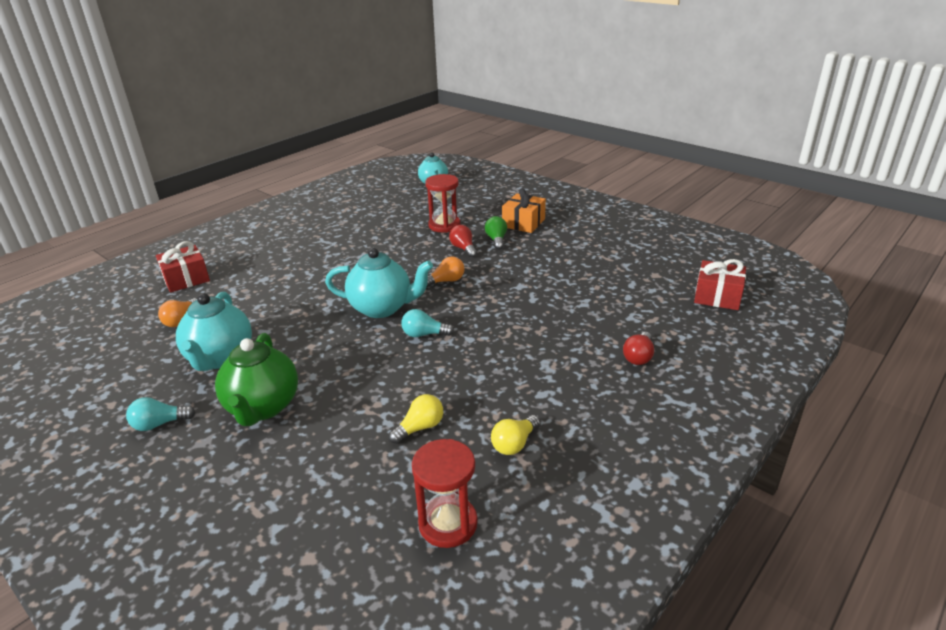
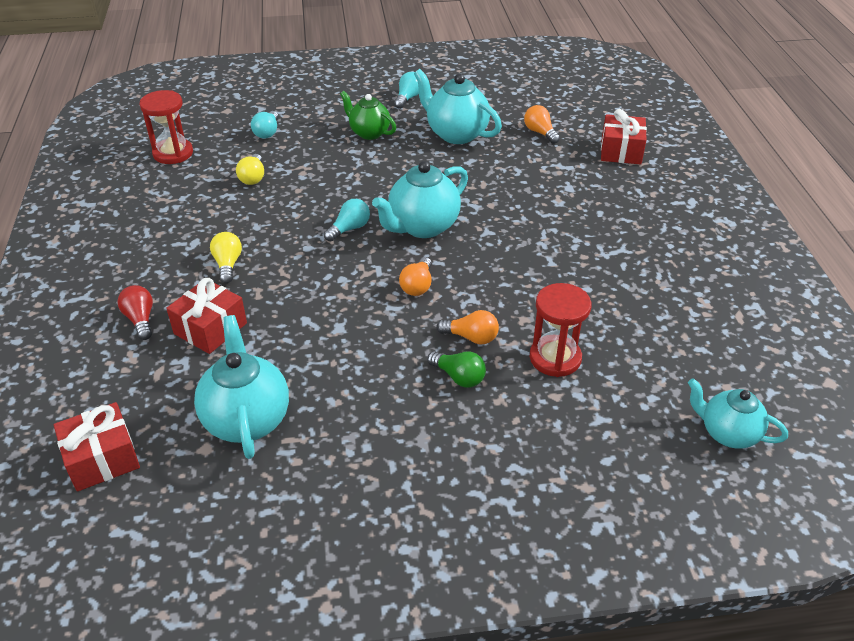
camera: 130 degrees right, 10 degrees up
(263, 407) = (369, 133): green teapot -> green teapot, size x0.66
(328, 479) = (267, 132): none -> turquoise light bulb
(463, 249) = (471, 337): red light bulb -> orange light bulb
(514, 444) = (178, 203): yellow light bulb -> yellow light bulb (228, 264)
(523, 223) = (475, 435): orange gift -> none
(596, 325) = (210, 328): none -> red gift
(621, 275) = (247, 419): none -> turquoise teapot

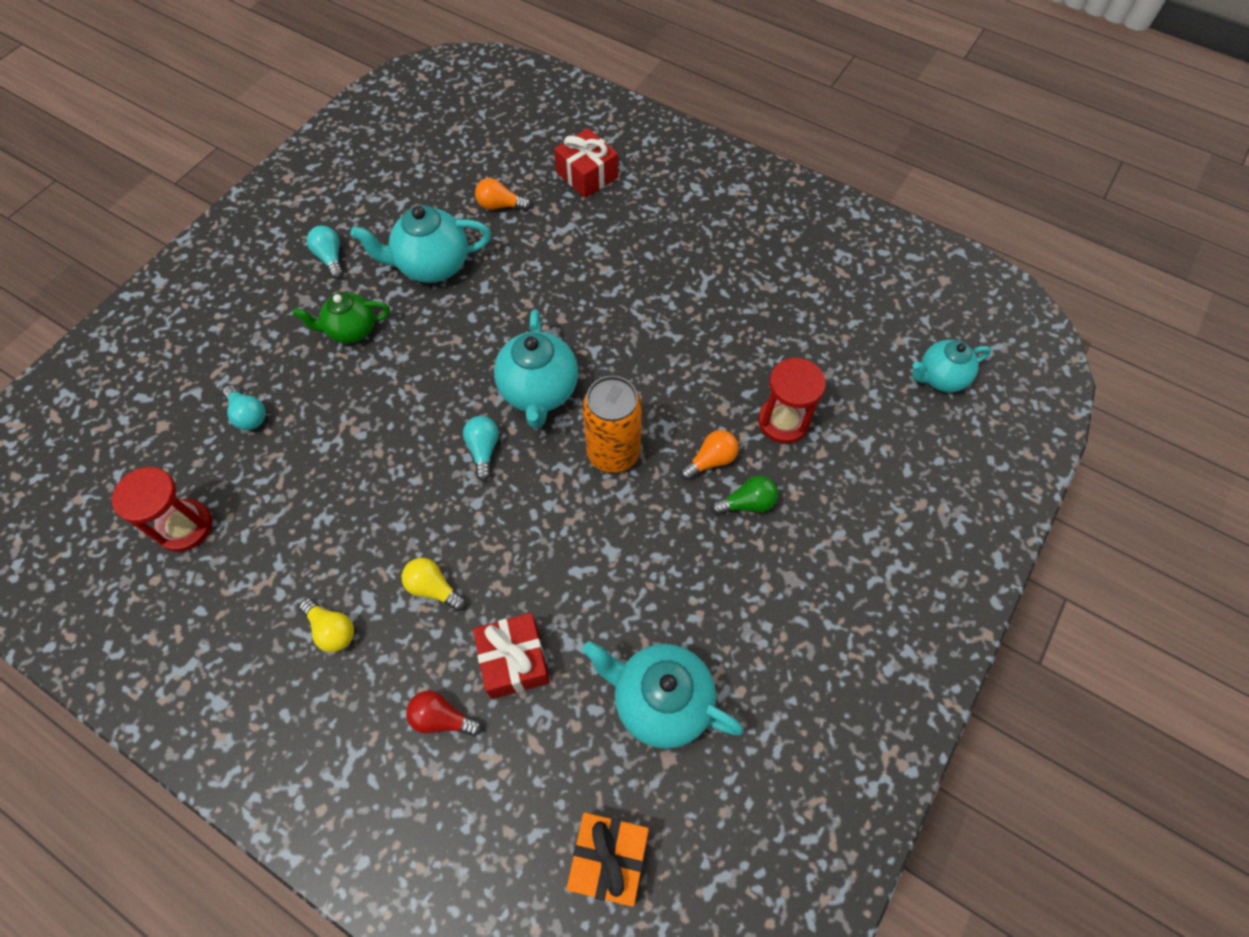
camera: 50 degrees left, 20 degrees up
(102, 458) = (608, 858): red gift -> orange gift
(253, 178) = (315, 478): yellow light bulb -> yellow light bulb (332, 630)
(417, 286) = (613, 453): orange light bulb -> orange can

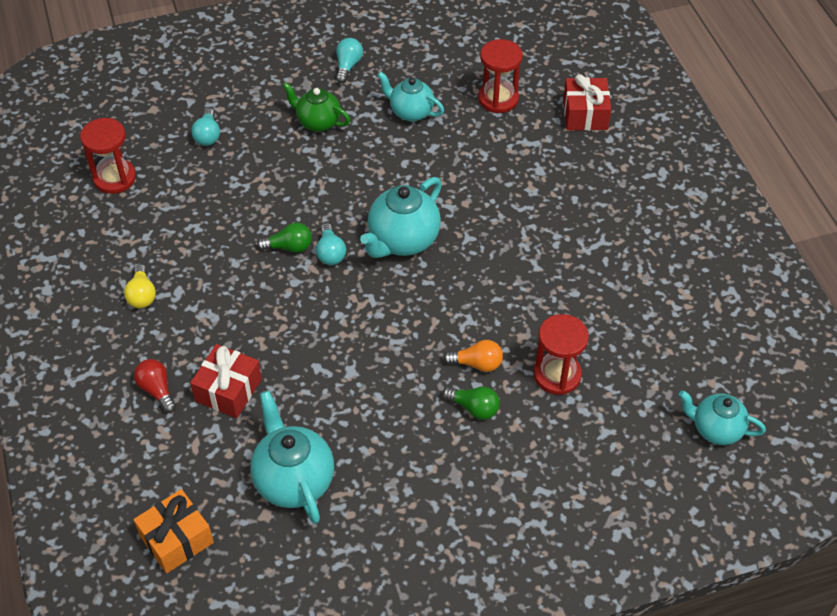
camera: 40 degrees right, 10 degrees down
(432, 266) = (410, 112): turquoise teapot -> turquoise teapot, size x0.66
(433, 588) = (221, 313): yellow light bulb -> none
(438, 472) = (289, 247): none -> green light bulb
(483, 450) = (330, 253): turquoise light bulb -> turquoise light bulb turned 135 degrees clockwise
(500, 205) = (498, 99): orange light bulb -> red hourglass
(613, 453) = (414, 312): orange can -> none

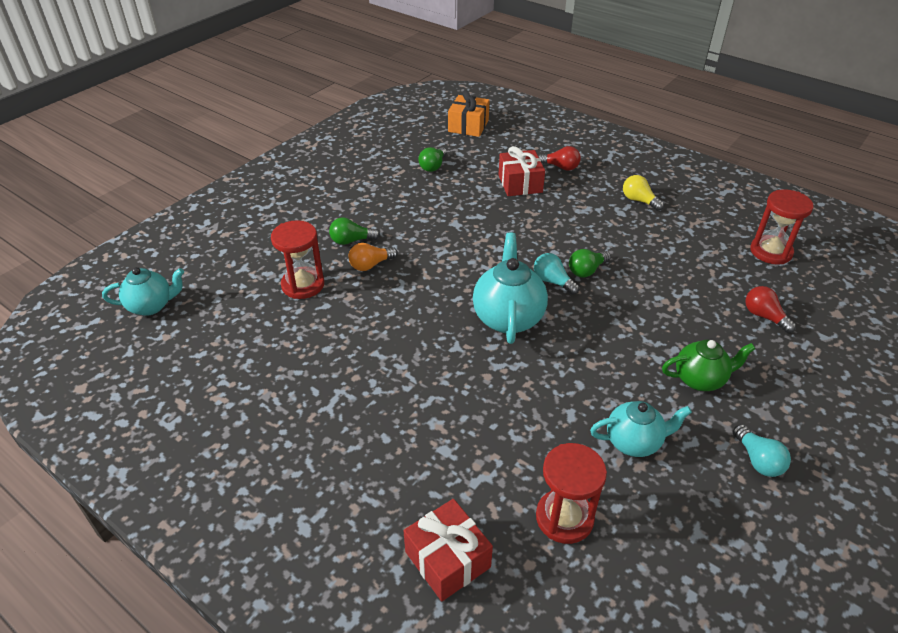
camera: 145 degrees right, 10 degrees down
(208, 135) = (764, 316): turquoise light bulb -> red light bulb
(293, 480) = (433, 166): turquoise teapot -> green light bulb

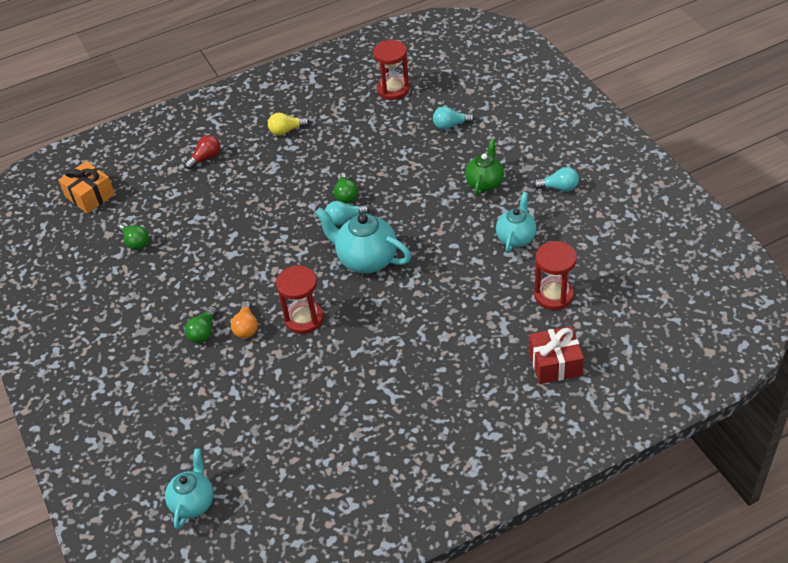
camera: 60 degrees left, 5 degrees up
(303, 285) = (240, 381): red hourglass -> red hourglass (304, 319)
(520, 184) = (209, 192): red gift -> none
(764, 316) = (450, 125): red light bulb -> turquoise light bulb

